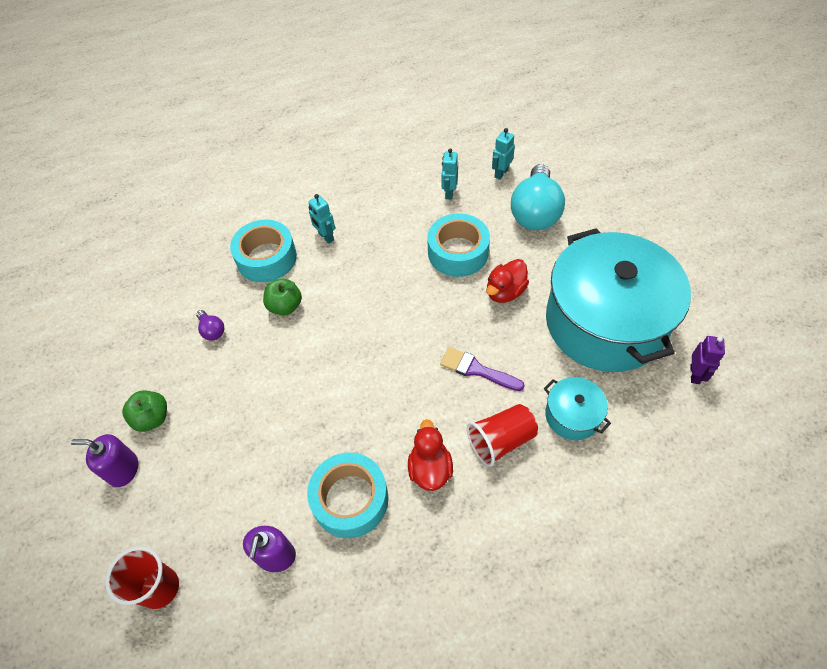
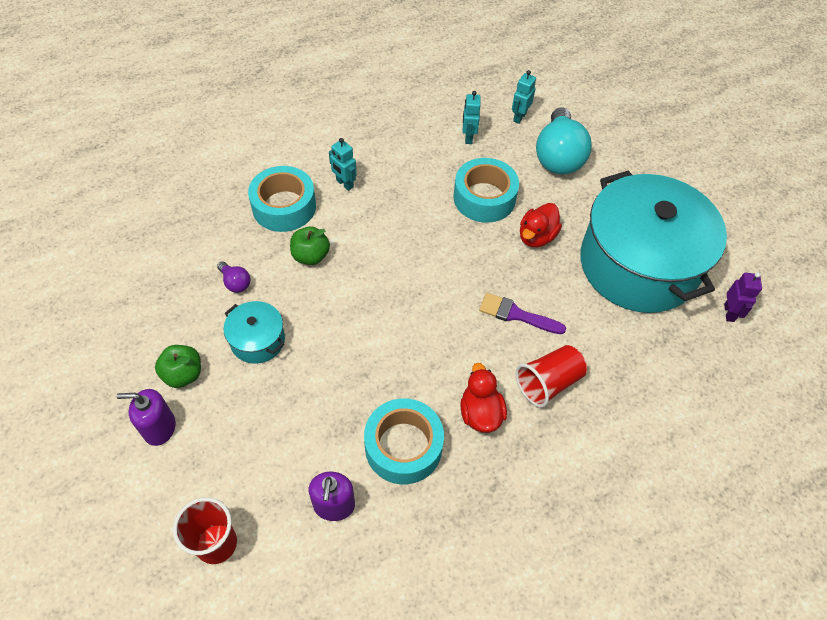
camera: 10 degrees left, 0 degrees up
(572, 416) = (615, 356): turquoise pot -> turquoise pot (257, 340)

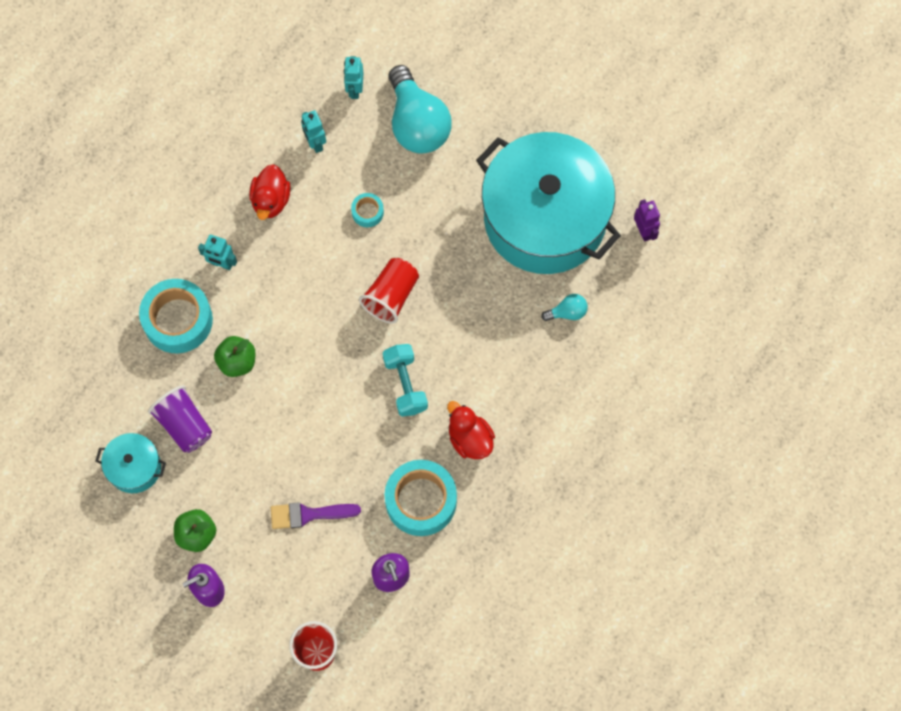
camera: 25 degrees left, 15 degrees up
(235, 283) = (184, 425): purple light bulb -> purple cup
(257, 340) = (241, 470): turquoise pot -> turquoise pot (134, 467)
(444, 339) = (405, 385): none -> turquoise dumbbell
(484, 198) = (367, 212): turquoise tape -> turquoise tape, size x0.47
(516, 314) = (457, 328): purple brush -> purple brush (308, 514)
(536, 237) = (438, 233): red duck -> red duck (271, 200)
(548, 383) = (514, 382): red cup -> red cup (391, 296)
(627, 347) = (567, 312): none -> turquoise light bulb

